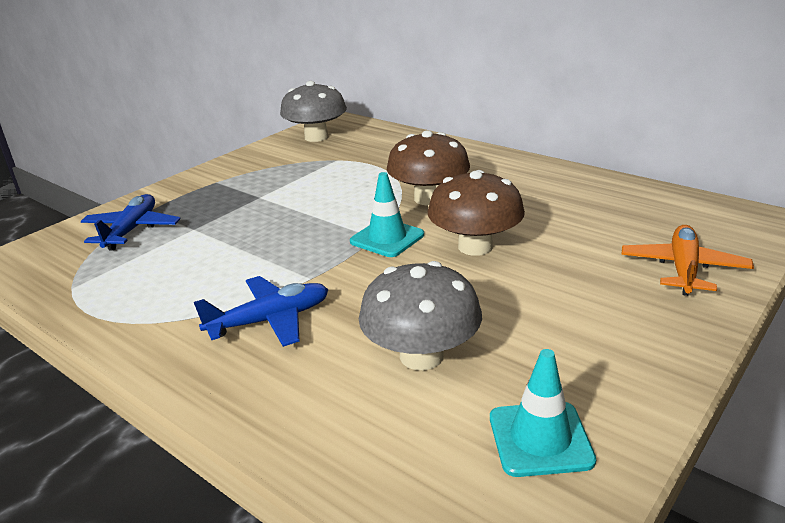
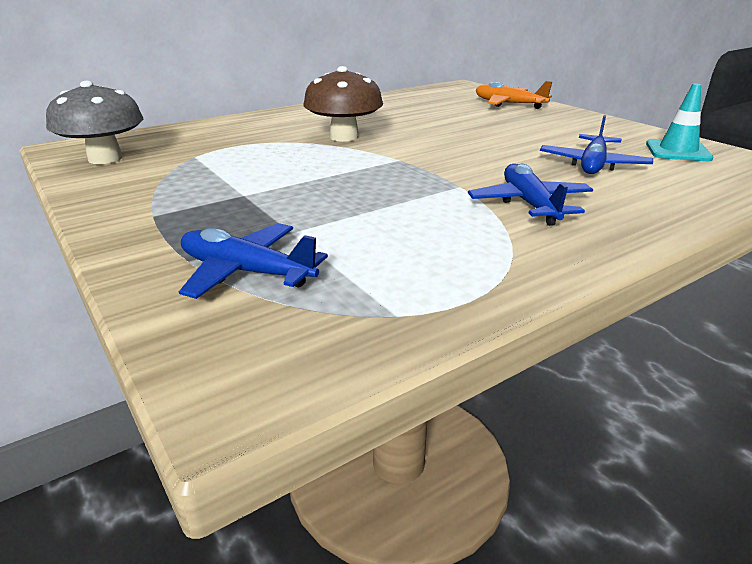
camera: 75 degrees left, 0 degrees up
(387, 238) = (407, 156): turquoise traffic cone -> none
(421, 356) = (593, 165): grey mushroom -> blue plane
(475, 247) = (445, 136): brown mushroom -> none

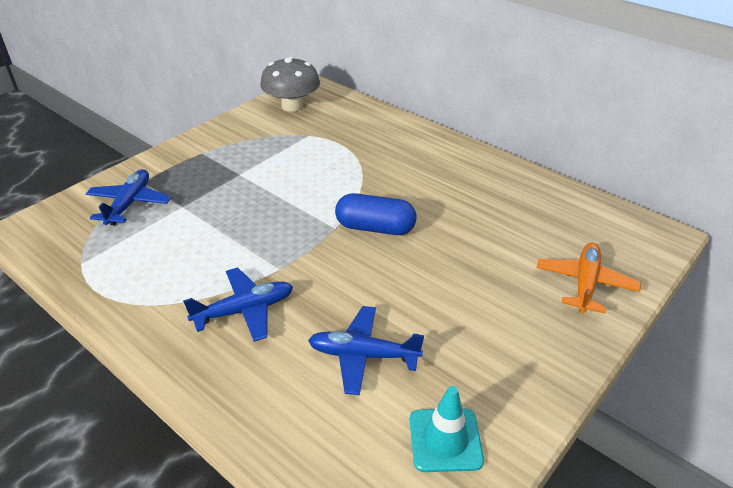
camera: 75 degrees right, 10 degrees up
(344, 137) = (385, 188): brown mushroom -> none
(409, 146) = (375, 228): none -> blue capsule

